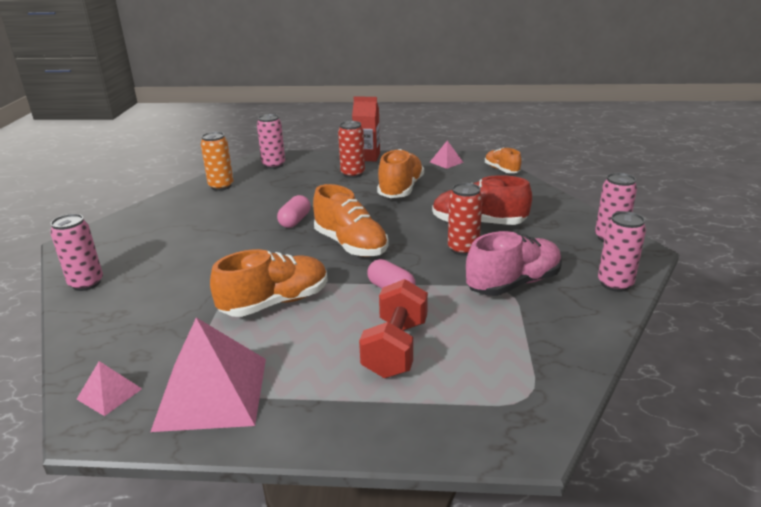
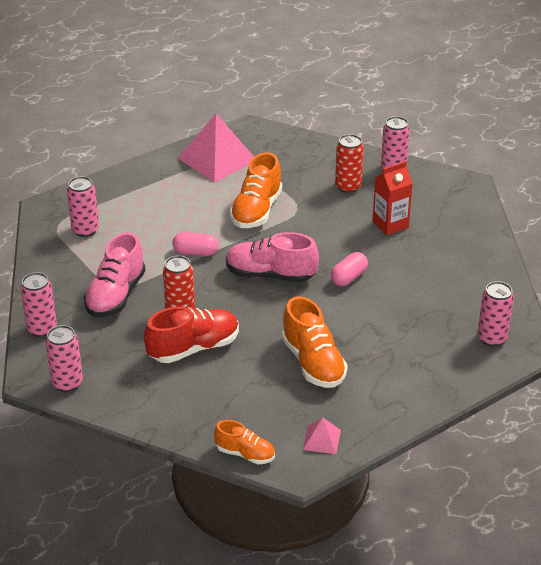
camera: 140 degrees right, 10 degrees up
(109, 394) = (265, 138): pink pyramid -> none
(221, 186) = (482, 284): orange can -> none
(295, 221) = (348, 277): pink capsule -> pink capsule turned 60 degrees clockwise
(350, 245) = (270, 275): orange shoe -> pink shoe
(352, 174) = (392, 364): red can -> red can (348, 187)
(367, 157) = (420, 404): red carton -> red carton (390, 224)
(395, 348) = (150, 218): red dumbbell -> none
(492, 370) = (85, 230): none -> pink can

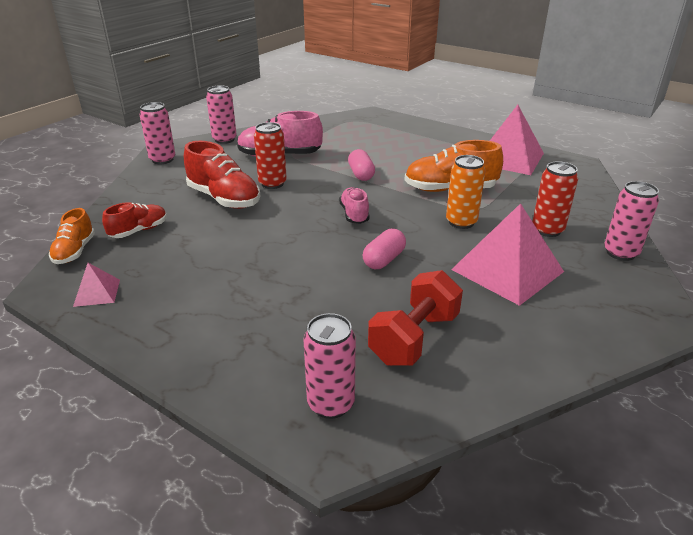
camera: 70 degrees right, 5 degrees down
(85, 230) = (355, 130): pink can -> none
(227, 410) = (139, 231): none -> red shoe
(270, 275) = (354, 214): pink shoe -> pink shoe, size x0.59
(313, 363) = (224, 264): orange shoe -> none
(314, 223) = (461, 222): none -> orange can
(348, 277) = (384, 260): pink capsule -> pink capsule turned 75 degrees counterclockwise
(390, 224) = (507, 270): red carton -> pink pyramid
(446, 289) = (414, 338): none -> red dumbbell

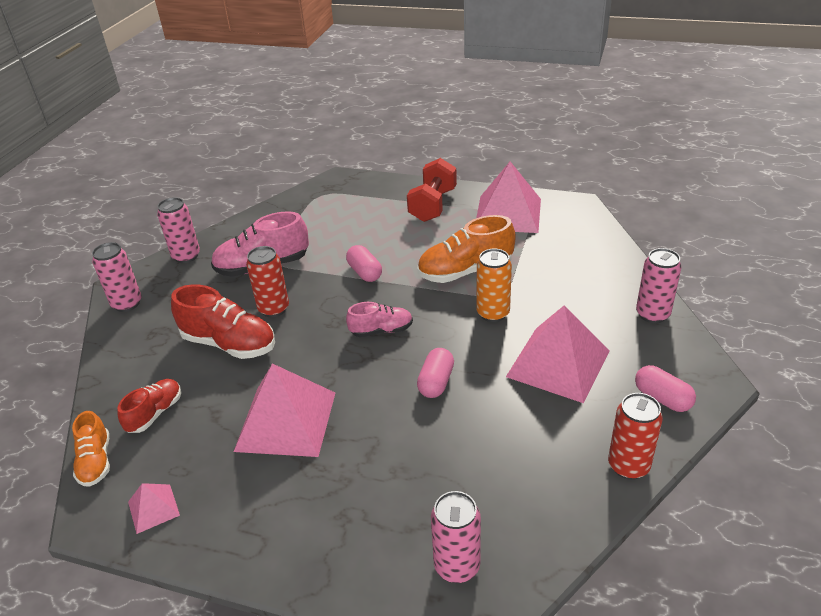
camera: 15 degrees left, 5 degrees up
(238, 258) = (286, 421): none -> pink pyramid
(354, 214) = (381, 330): pink shoe -> pink shoe turned 105 degrees clockwise
(414, 338) = (502, 469): red dumbbell -> red dumbbell (433, 205)
(547, 230) = (578, 302): red can -> red can (628, 466)
(604, 320) = (662, 398): none -> pink capsule

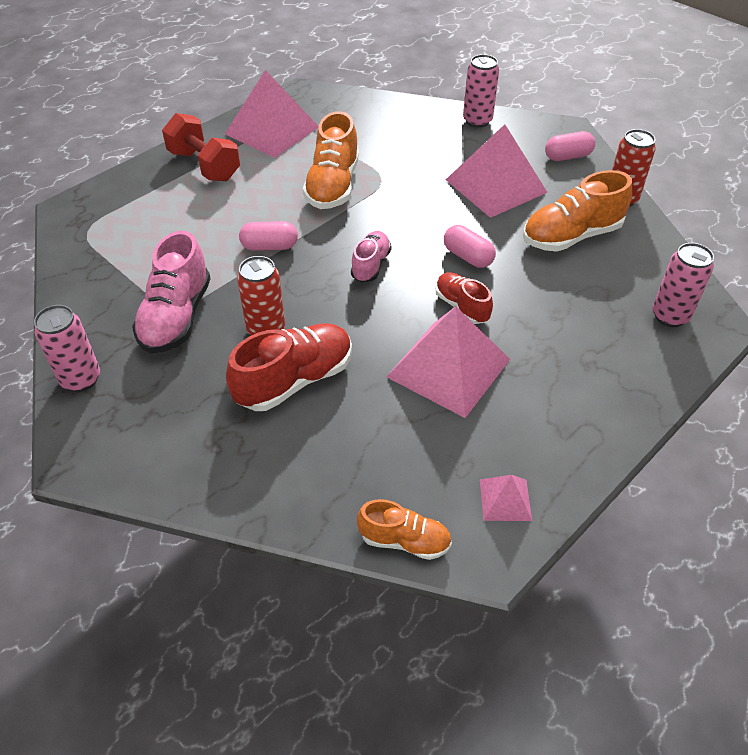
camera: 65 degrees left, 10 degrees up
(127, 304) = (126, 460): pink can -> none
(155, 413) = (362, 471): red shoe -> red shoe (462, 307)
(493, 313) = (406, 193): orange can -> none
(526, 444) = (571, 236): none -> orange shoe

